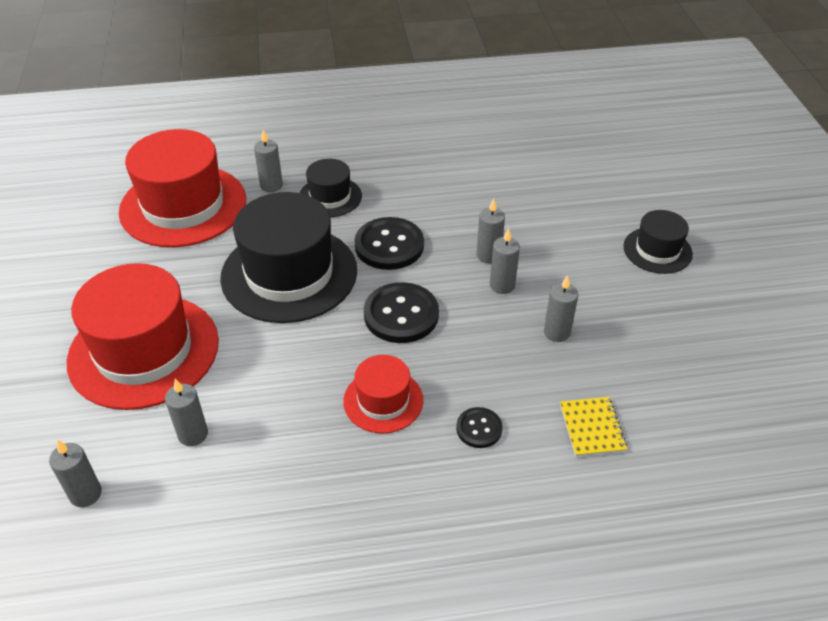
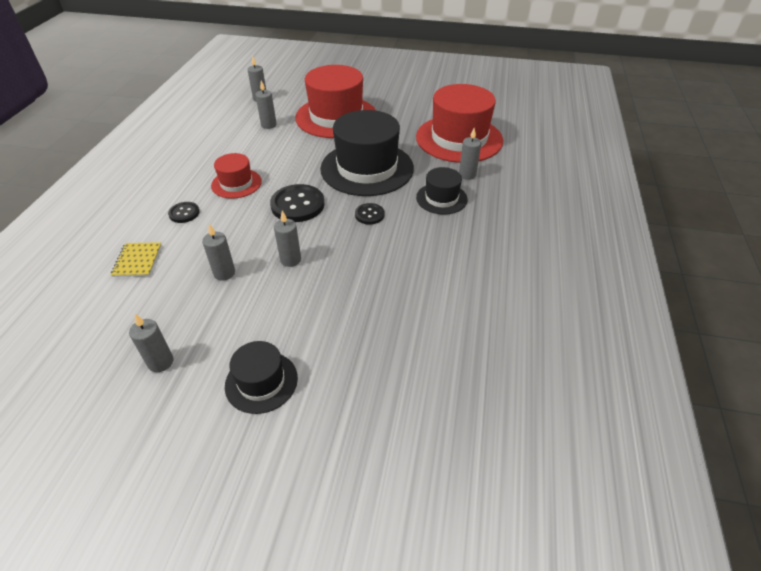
camera: 110 degrees right, 0 degrees up
(389, 245) = (369, 215): black button -> black button, size x0.54
(488, 255) = (327, 262): grey candle -> grey candle (160, 362)
(592, 428) = (137, 261): yellow notebook -> yellow notebook turned 75 degrees clockwise

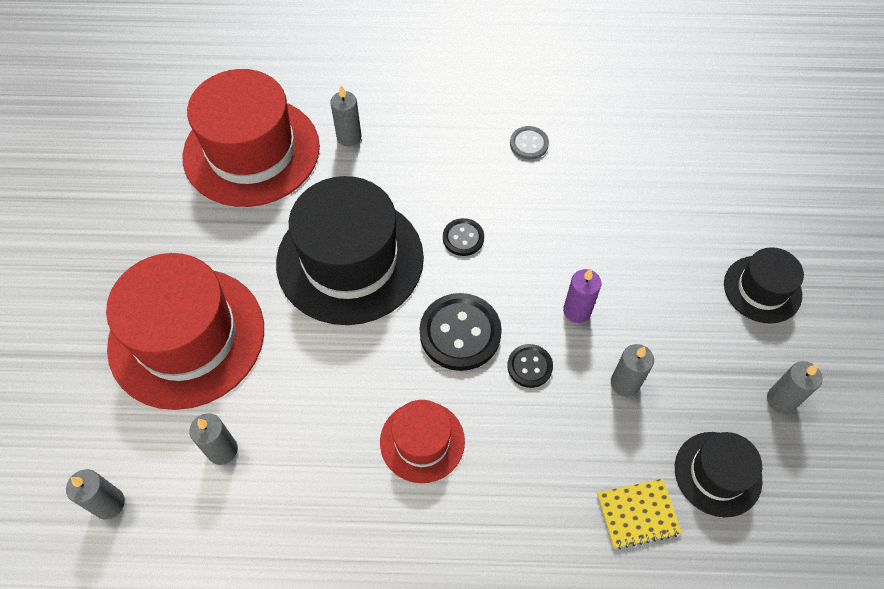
camera: 100 degrees left, 15 degrees up
(184, 213) = (516, 494): black button -> black button (529, 366)
(290, 260) = (577, 311): grey candle -> purple candle
(441, 198) = (410, 161): black hat -> black hat (717, 473)
(451, 260) = (529, 144): none -> grey button

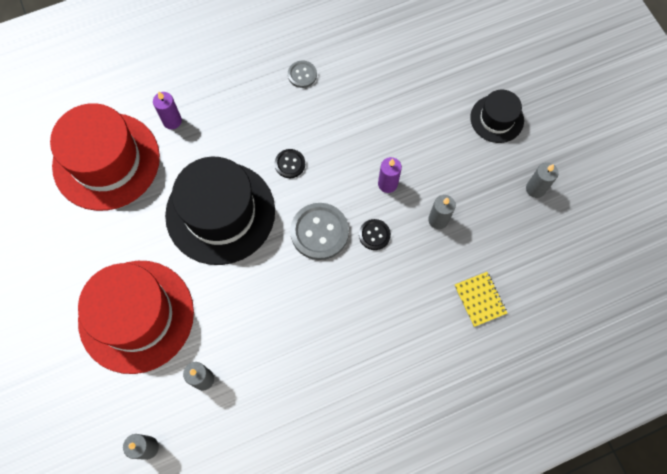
camera: 25 degrees left, 10 degrees up
(349, 137) = (172, 121): grey candle -> purple candle
(422, 441) = (329, 314): red hat -> none
(460, 333) = (319, 232): black button -> grey button
(638, 514) = (480, 299): yellow notebook -> yellow notebook turned 75 degrees counterclockwise
(717, 473) = (516, 253): black hat -> none

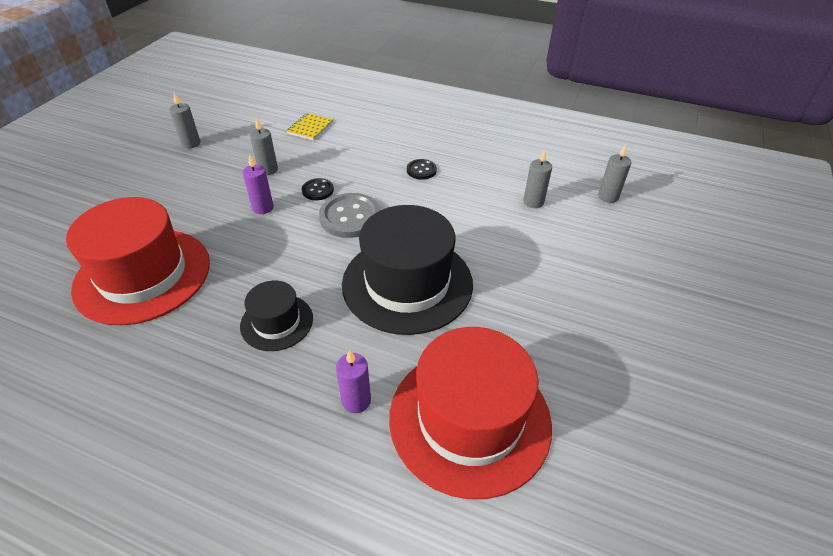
camera: 135 degrees left, 25 degrees down
(136, 316) = (554, 267): red hat -> red hat (143, 275)
(290, 164) = (306, 273): black button -> black button (421, 170)
(302, 75) = (187, 333): grey button -> none
(497, 119) = (134, 187): black hat -> black hat (277, 322)

